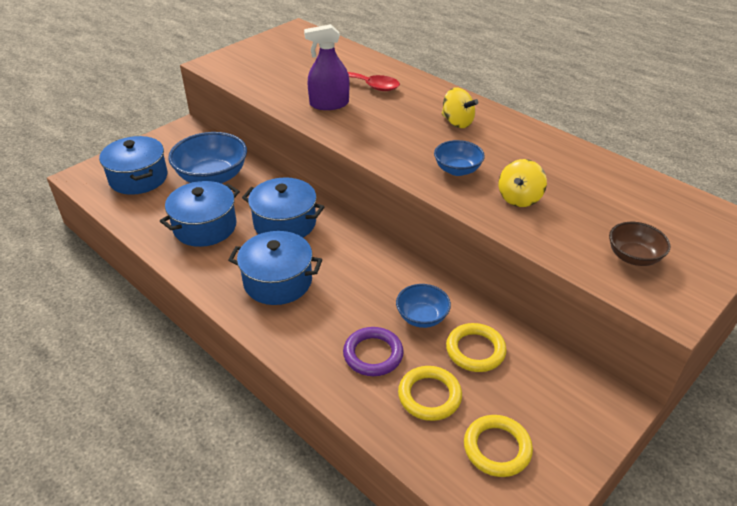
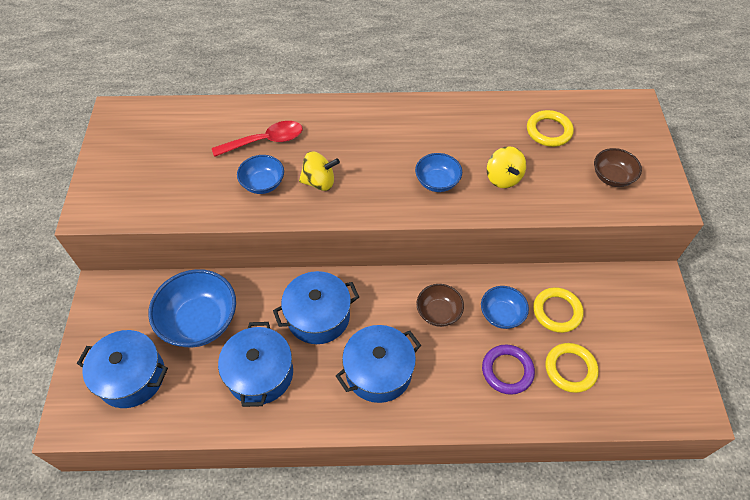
camera: 45 degrees left, 15 degrees up
(329, 104) = (263, 184): purple spray bottle -> blue bowl
(372, 280) = (438, 312): none -> brown bowl
(457, 122) = (383, 134): yellow spinning top -> yellow spinning top (319, 182)
(497, 448) = (639, 369): yellow ring -> yellow ring (549, 131)

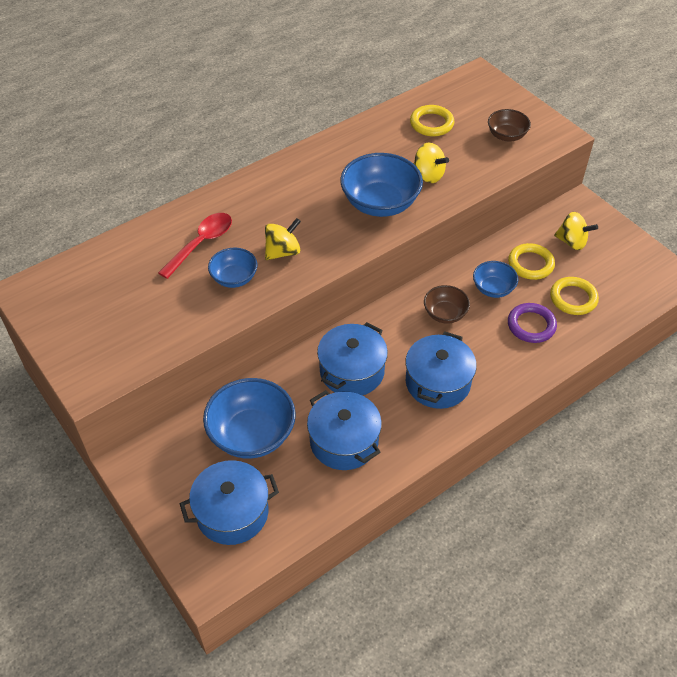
camera: 35 degrees left, 5 degrees down
(437, 182) = (380, 203): blue bowl -> blue bowl, size x1.77
(616, 313) = (572, 242): none -> yellow spinning top

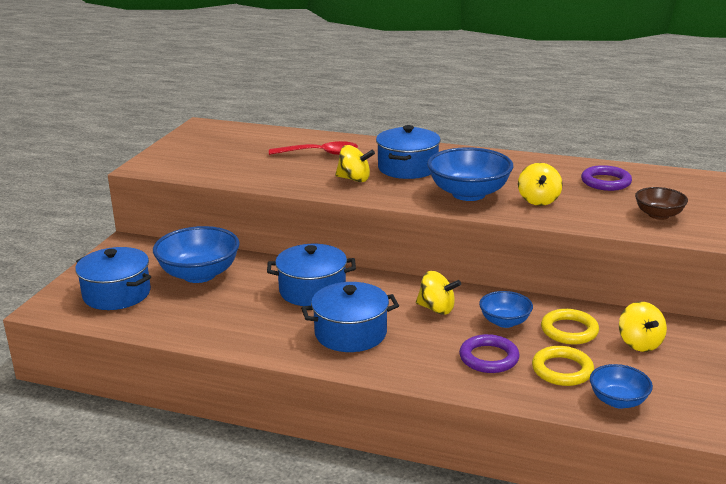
camera: 55 degrees right, 25 degrees down
(234, 278) = (302, 173): blue bowl -> blue bowl (618, 401)
(344, 441) = (233, 313): blue pot -> blue pot (408, 168)
(431, 123) = (605, 182): yellow ring -> purple ring
(445, 314) = (437, 309): brown bowl -> yellow spinning top

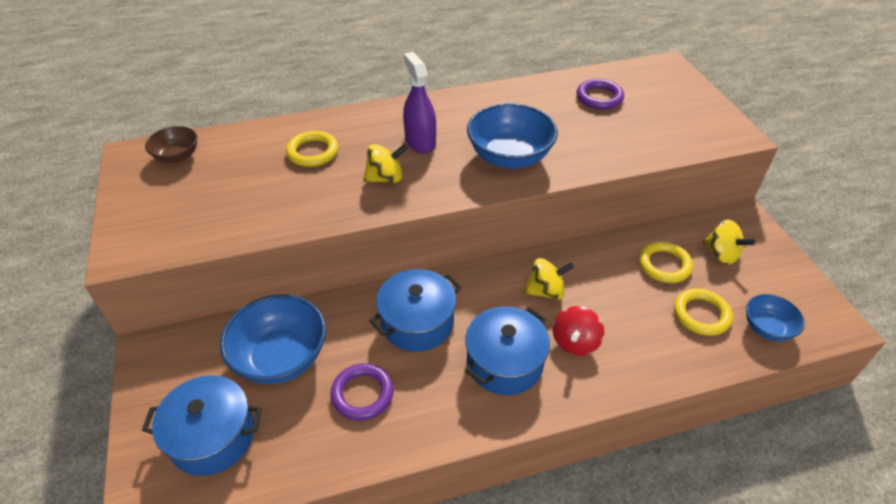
camera: 35 degrees left, 20 degrees up
(320, 153) = (313, 152): red spoon -> yellow ring
(408, 168) = (420, 142): blue pot -> purple spray bottle
(422, 344) = (575, 342): none -> red spinning top
(489, 358) = (639, 330): purple ring -> purple ring (362, 394)
(504, 322) = (611, 279): blue bowl -> none
(538, 200) = (573, 142): yellow spinning top -> none
(658, 215) = (676, 124): brown bowl -> brown bowl (177, 156)

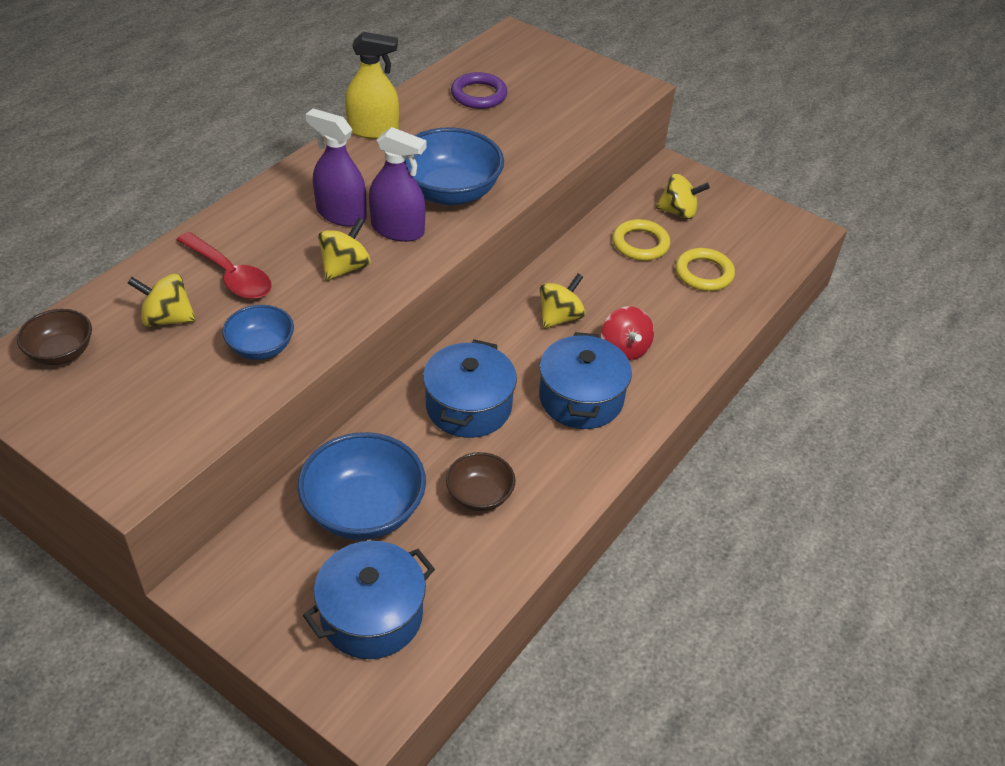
camera: 40 degrees left, 0 degrees up
(250, 163) = (167, 318): none -> yellow spinning top
(313, 152) = (230, 275): yellow ring -> red spoon
(362, 394) = (479, 495): purple ring -> brown bowl
(446, 168) = (397, 230): none -> purple spray bottle
(498, 95) = (373, 130): none -> yellow spray bottle
(767, 328) = (760, 260): blue bowl -> blue bowl (261, 348)

